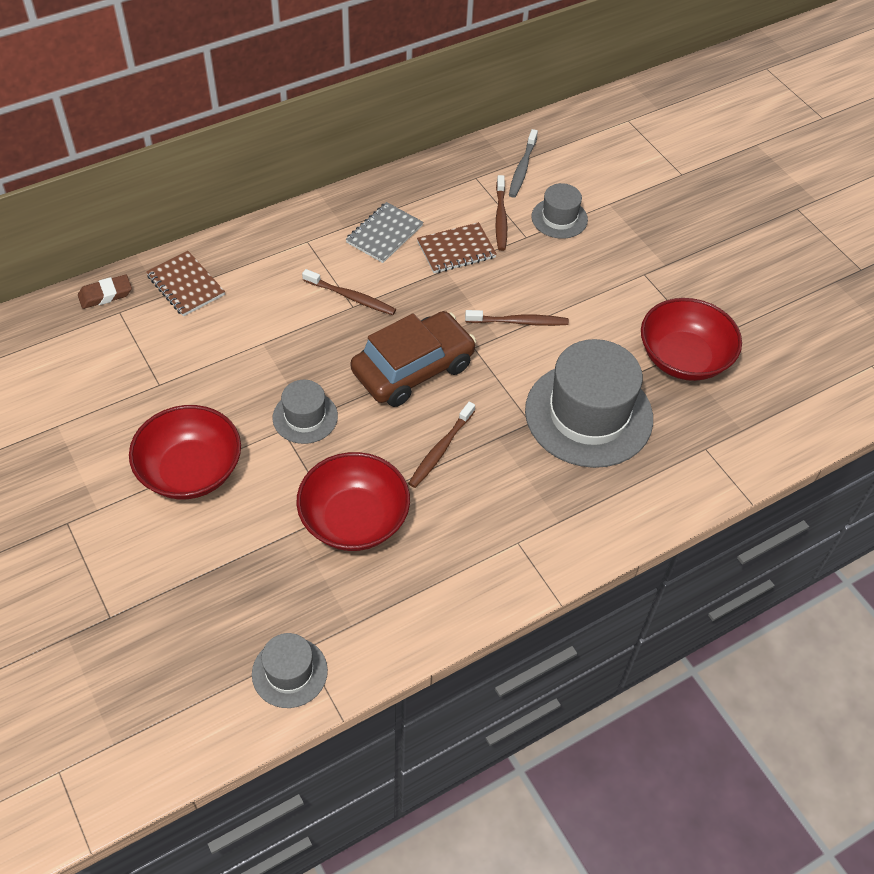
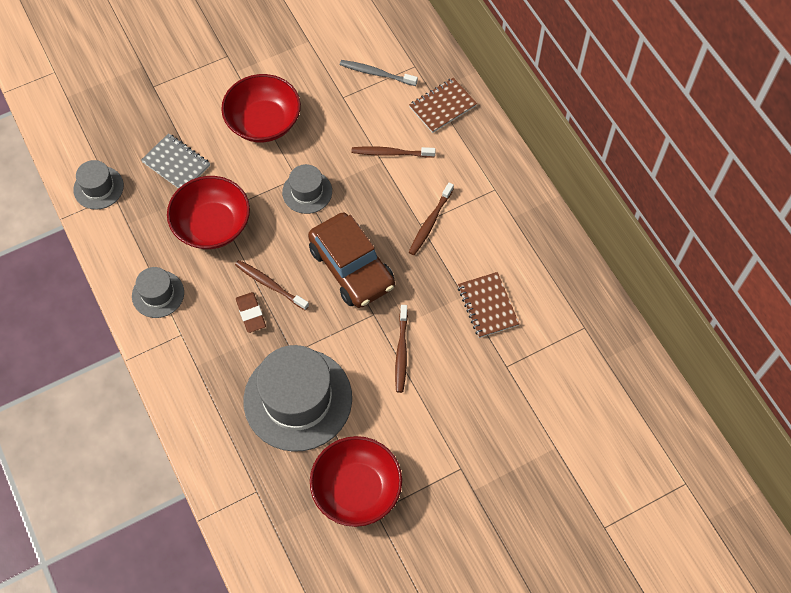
camera: 95 degrees right, 10 degrees up
(105, 295) = (432, 56): brown eraser -> brown eraser (251, 314)
(384, 234) = (505, 248): grey notebook -> grey notebook (176, 164)
(500, 218) = (530, 346): brown toothbrush -> brown toothbrush (391, 153)
(522, 168) = (600, 370): grey toothbrush -> grey toothbrush (376, 73)
(559, 218) = (532, 398): grey hat -> grey hat (158, 294)

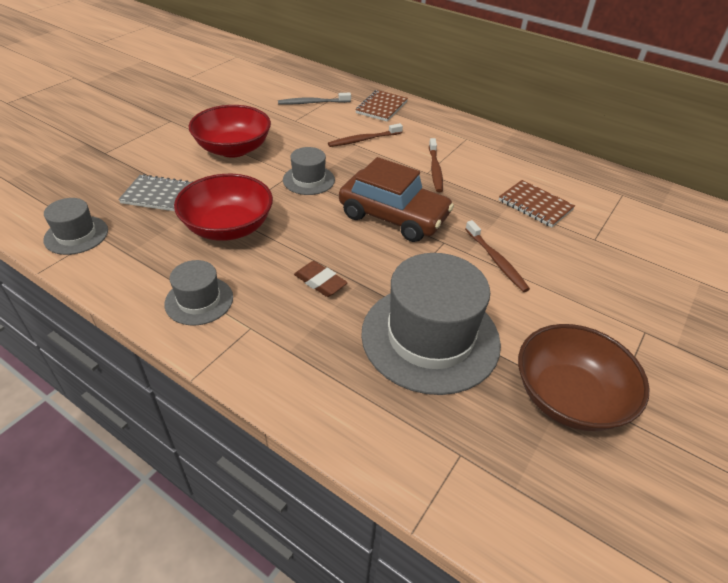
camera: 30 degrees left, 20 degrees down
(270, 284) = (323, 253): brown toothbrush -> none
(357, 489) = (569, 397): red bowl -> brown bowl

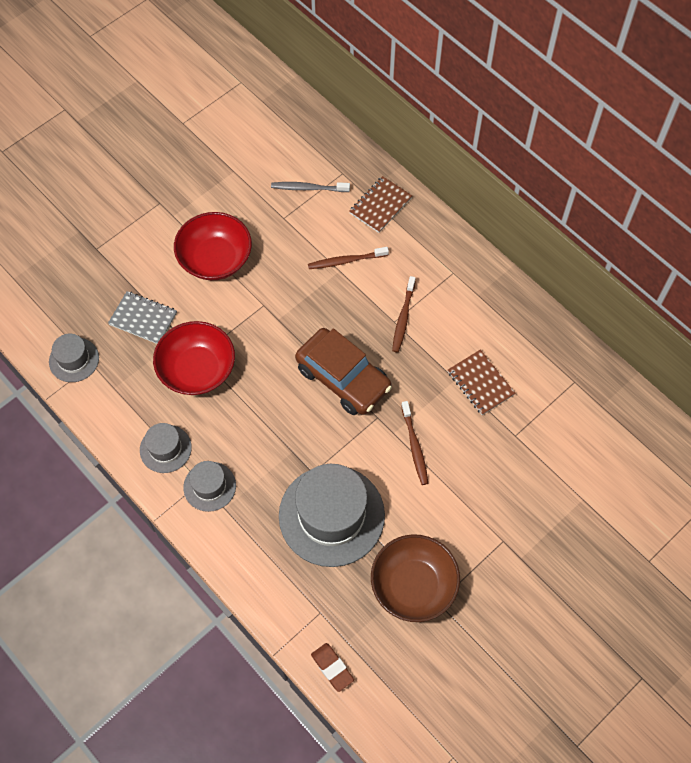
camera: 15 degrees right, 20 degrees up
(308, 180) = (278, 316): grey hat -> grey hat (209, 486)
(320, 282) = (261, 445): brown eraser -> brown eraser (332, 668)

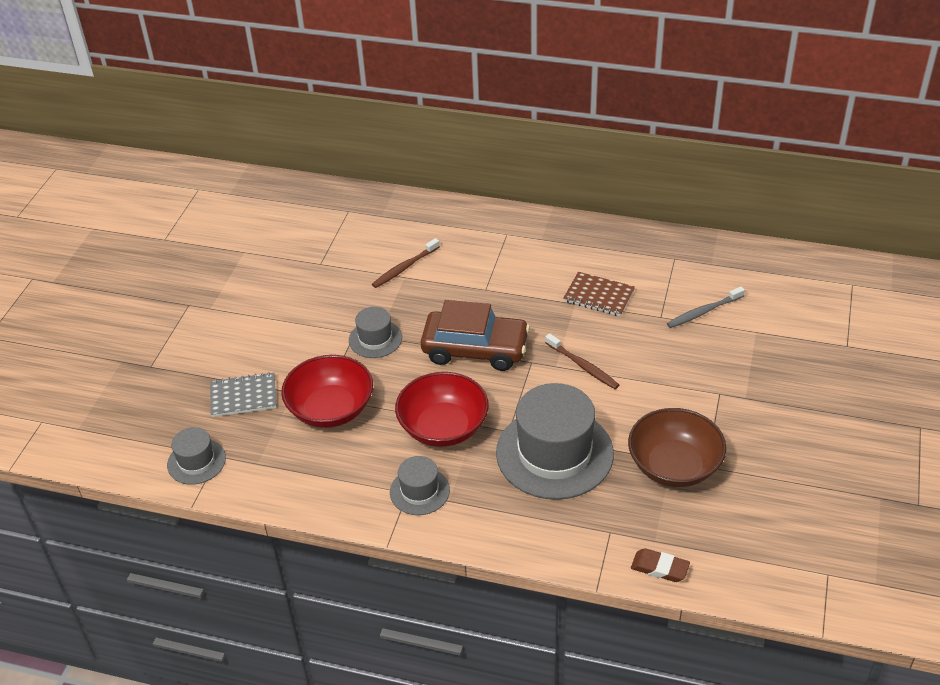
camera: 30 degrees left, 20 degrees down
(165, 449) = (350, 484): grey hat -> grey hat (375, 339)
(215, 259) = (279, 320): red bowl -> red bowl (443, 427)
(308, 188) = (325, 234): grey toothbrush -> grey toothbrush (703, 312)
(380, 206) = (402, 218): brown notebook -> none
(403, 318) = (491, 283): brown toothbrush -> none

